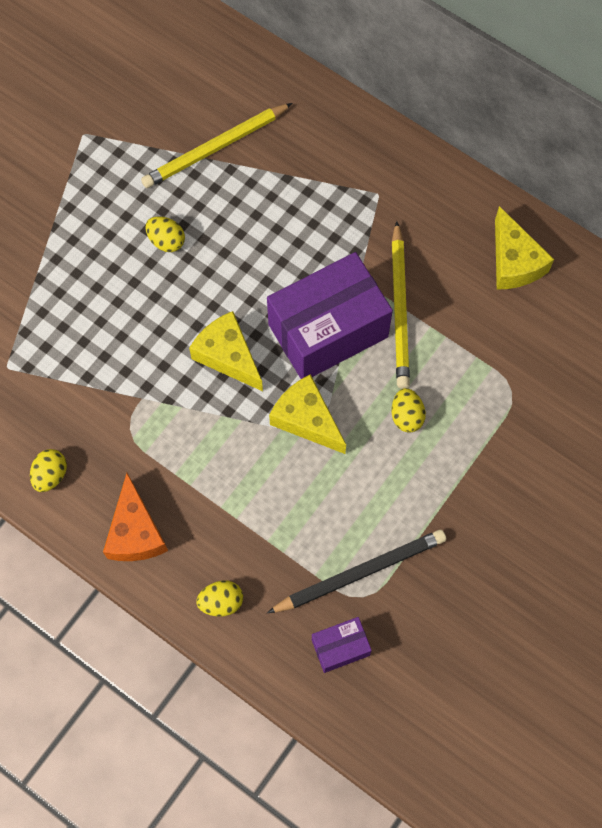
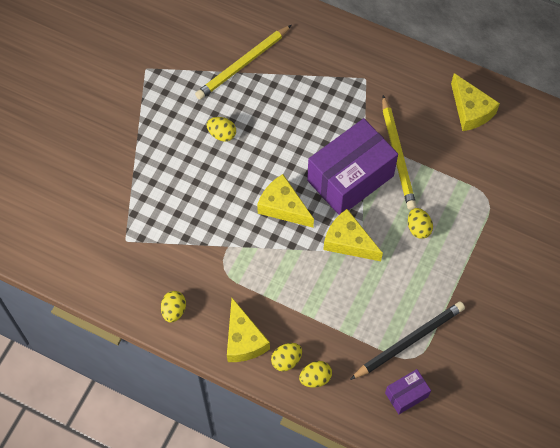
camera: 10 degrees left, 5 degrees down
(135, 532) = (243, 340): orange cheese -> yellow cheese
(187, 570) = (286, 360): none -> yellow egg

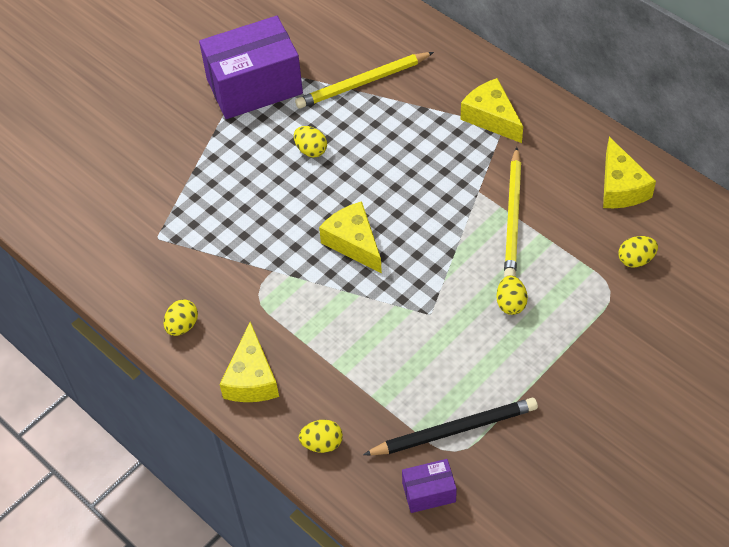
camera: 20 degrees right, 10 degrees down
(286, 360) = (294, 414): yellow egg -> yellow egg (635, 260)
(348, 242) = (418, 299): yellow cheese -> yellow cheese (491, 118)
(350, 178) = (446, 229): purple box -> purple box (254, 86)

